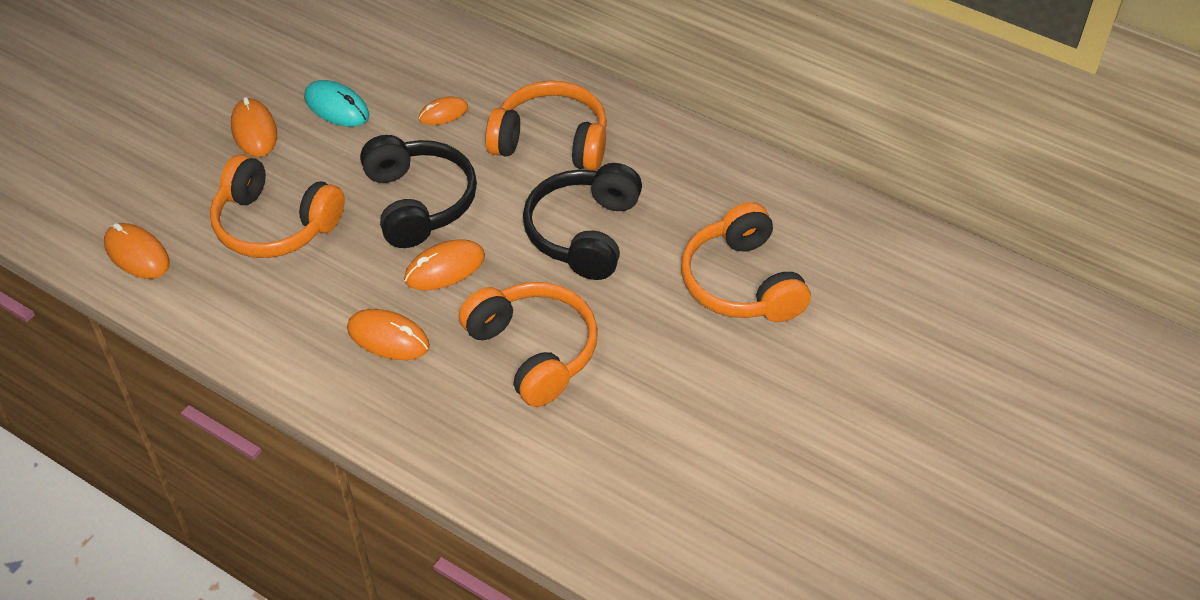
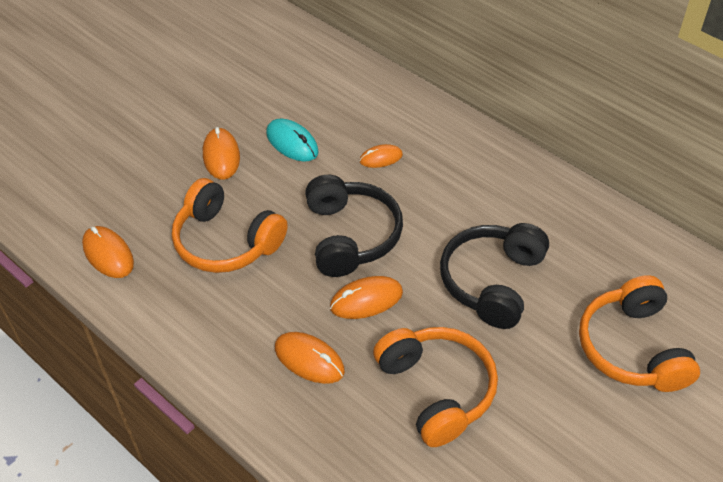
camera: 10 degrees right, 0 degrees up
(551, 141) = (471, 193): orange headphones -> none

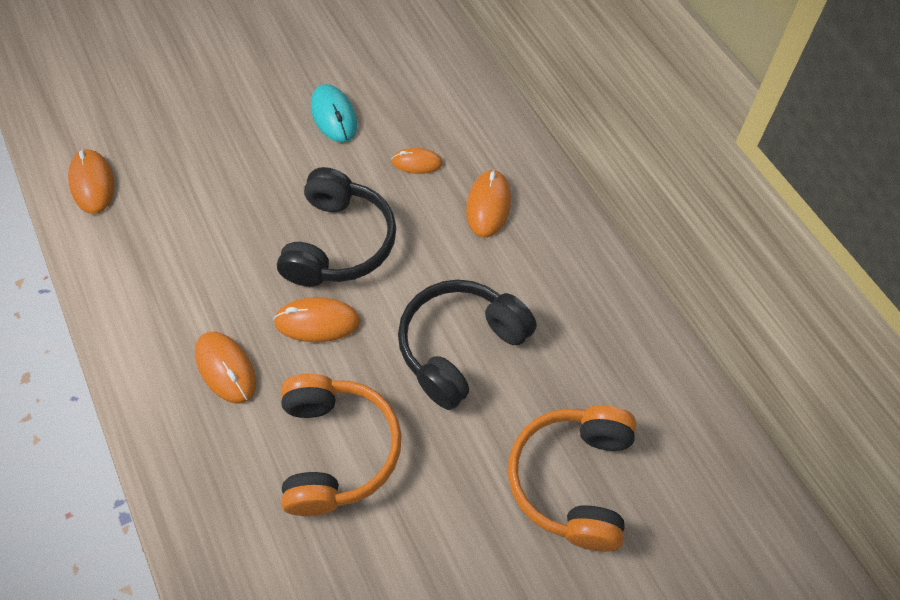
camera: 20 degrees right, 10 degrees up
(221, 156) = (255, 109): orange mouse -> orange mouse (488, 205)
(226, 241) = (211, 207): orange headphones -> none

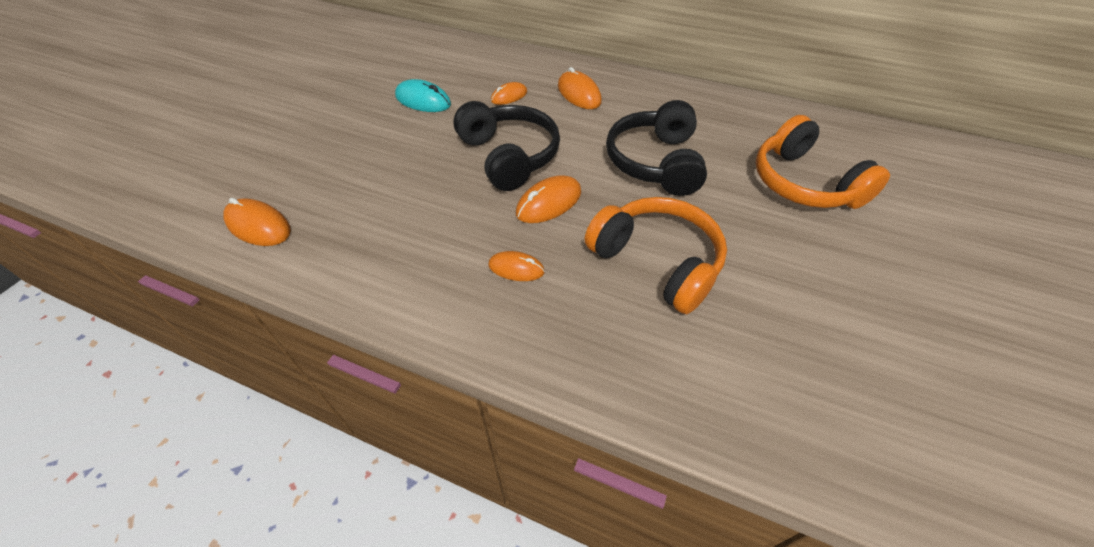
camera: 40 degrees left, 10 degrees down
(226, 368) = (516, 268): orange mouse -> orange mouse, size x0.66

